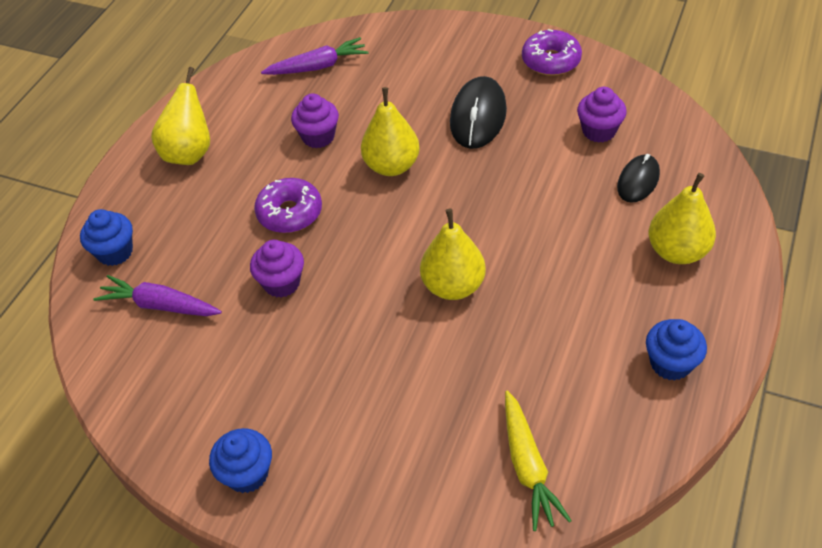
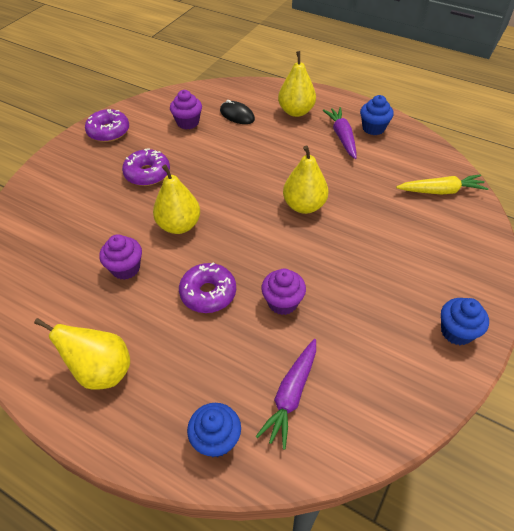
camera: 85 degrees left, 0 degrees up
(318, 66) = (33, 263): purple carrot -> purple carrot (342, 137)
(478, 116) = (147, 173): black mouse -> purple donut

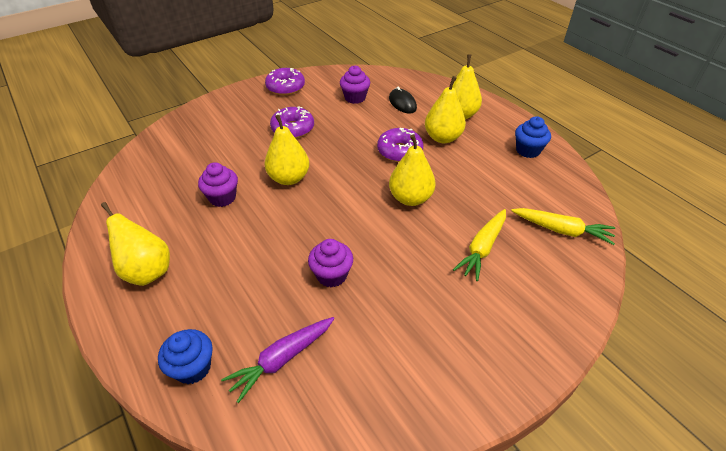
camera: 25 degrees right, 5 degrees down
(208, 293) = (273, 242): purple donut -> purple donut (399, 151)
(295, 138) = (442, 138): none -> yellow pear
(342, 137) = (490, 149): purple carrot -> none
(391, 229) = (482, 248): none -> yellow carrot
(456, 332) = (486, 372): blue cupcake -> none

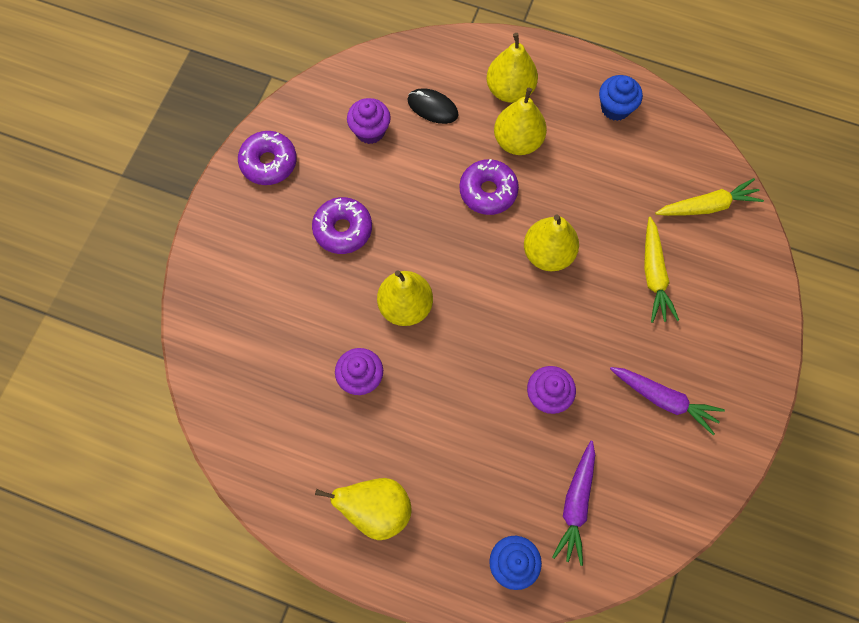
camera: 35 degrees left, 25 degrees up
(422, 331) = (664, 399): none -> purple carrot

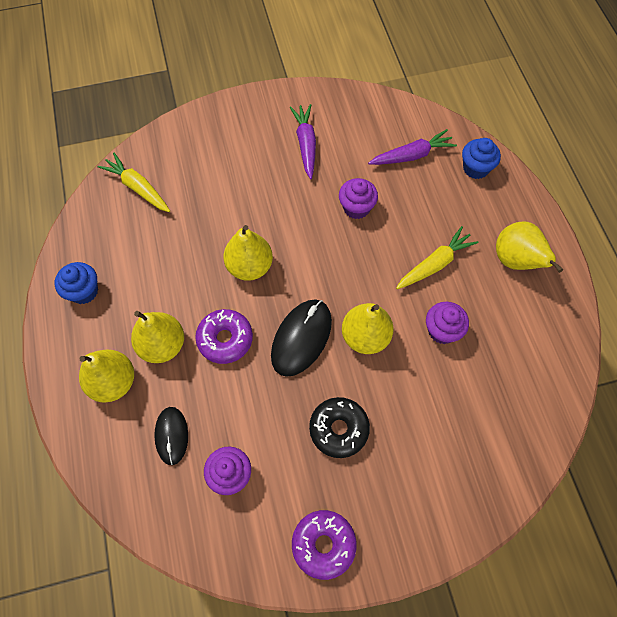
camera: 125 degrees left, 5 degrees down
(343, 229) = (339, 429): purple donut -> black donut
(444, 252) = (301, 338): none -> black mouse
(654, 275) = (218, 193): yellow carrot -> yellow carrot (435, 264)

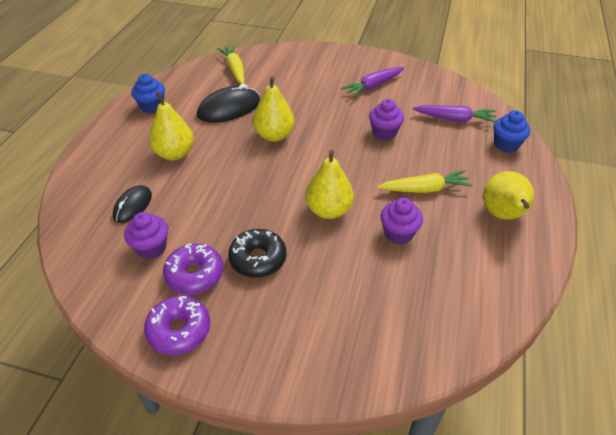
camera: 30 degrees right, 20 degrees down
(113, 382) = (124, 160): yellow pear -> none
(225, 339) = (220, 168): purple donut -> purple donut (194, 274)
(301, 338) = (277, 190): black mouse -> black mouse (229, 108)
(306, 144) = (373, 86): purple carrot -> purple carrot turned 150 degrees counterclockwise

